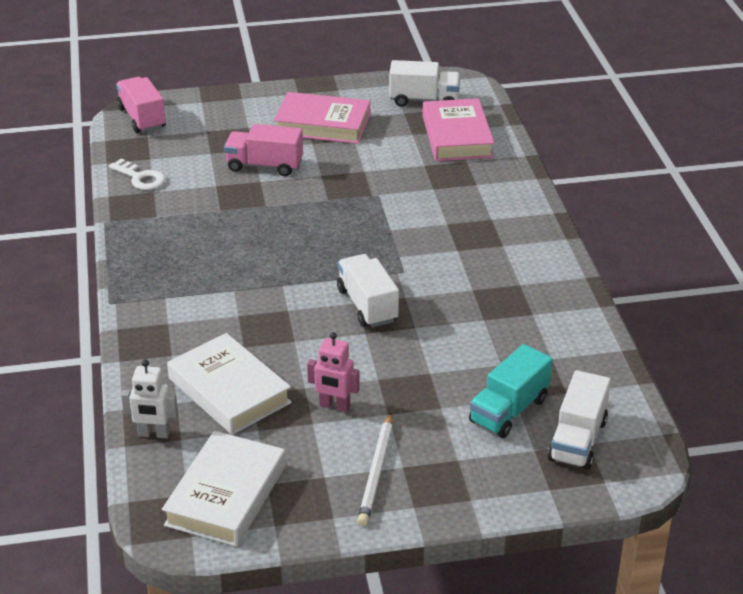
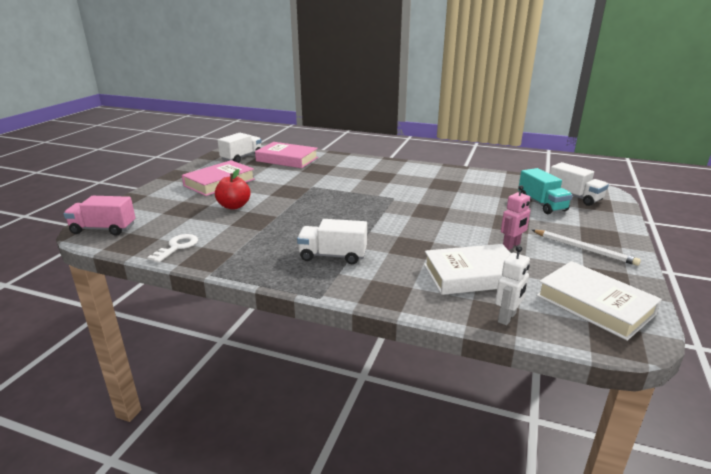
camera: 60 degrees left, 10 degrees down
(141, 178) = (177, 247): white key -> white key turned 45 degrees counterclockwise
(264, 166) = (234, 206): pink truck -> red apple
(367, 305) = (417, 213): white truck -> white truck (333, 256)

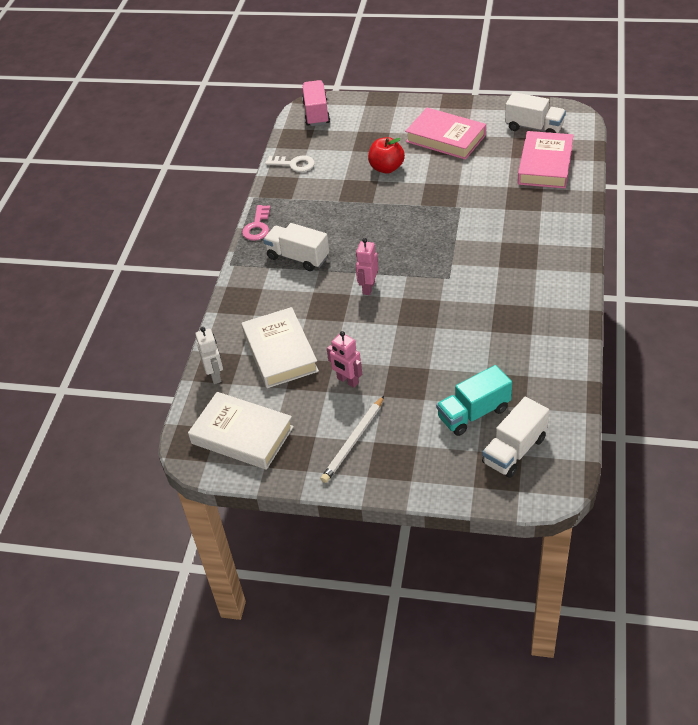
camera: 85 degrees right, 20 degrees up
(266, 275) = (257, 227): none -> pink key
(333, 256) = (298, 257): white truck -> white truck turned 60 degrees counterclockwise
(393, 227) = (368, 288): none -> pink robot
(507, 317) = (215, 375): white robot -> white robot turned 135 degrees counterclockwise
(594, 305) = (242, 435): white book -> white book turned 75 degrees clockwise

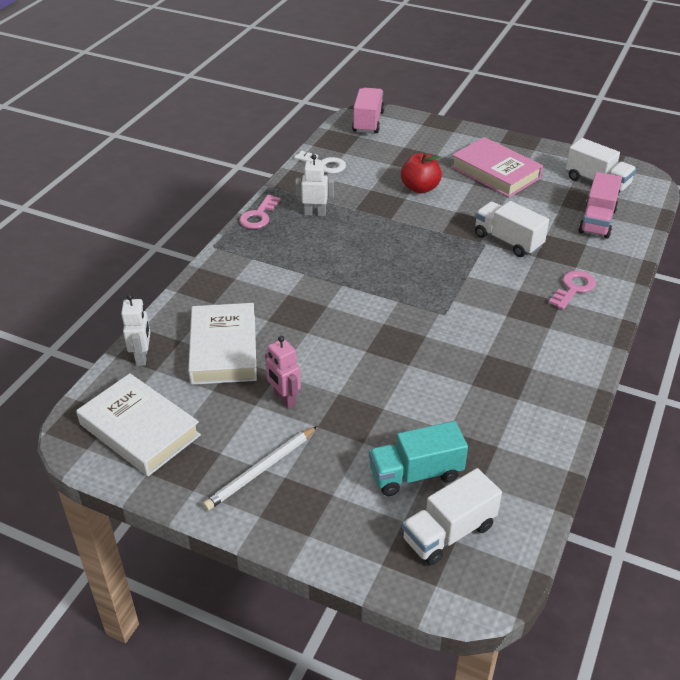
camera: 10 degrees right, 5 degrees down
(298, 257) = (287, 255): white truck -> white truck (508, 241)
(305, 213) = (315, 213): none -> white robot
(368, 288) = (350, 304): pink robot -> none
(545, 165) = (597, 221): pink book -> pink truck
(545, 230) = (573, 288): none -> pink key

